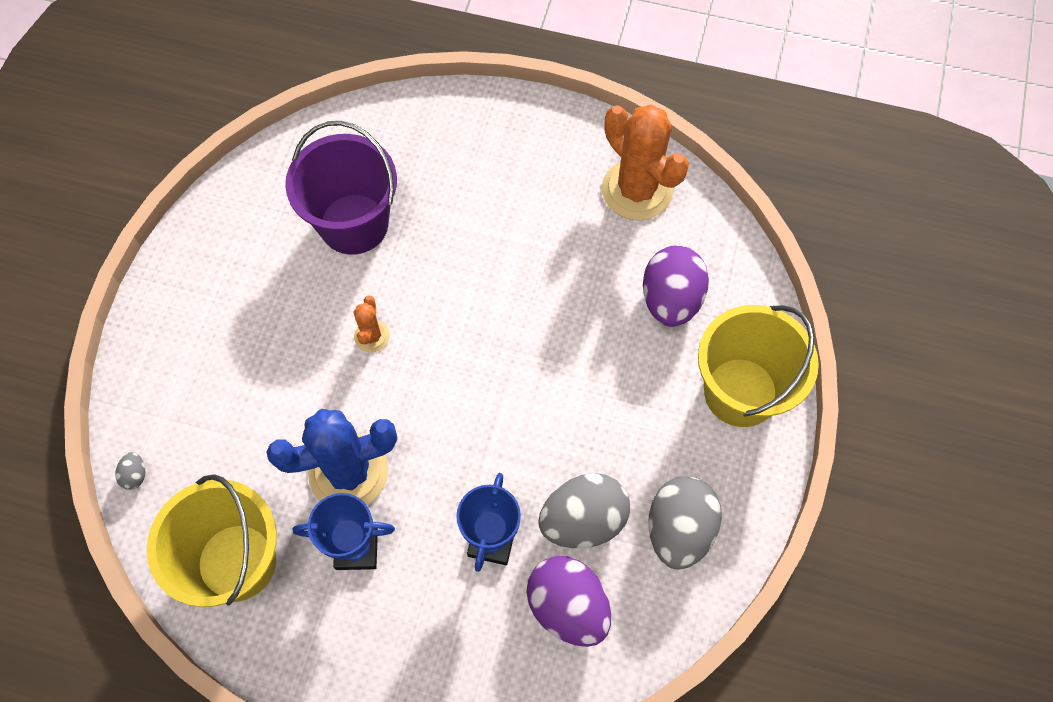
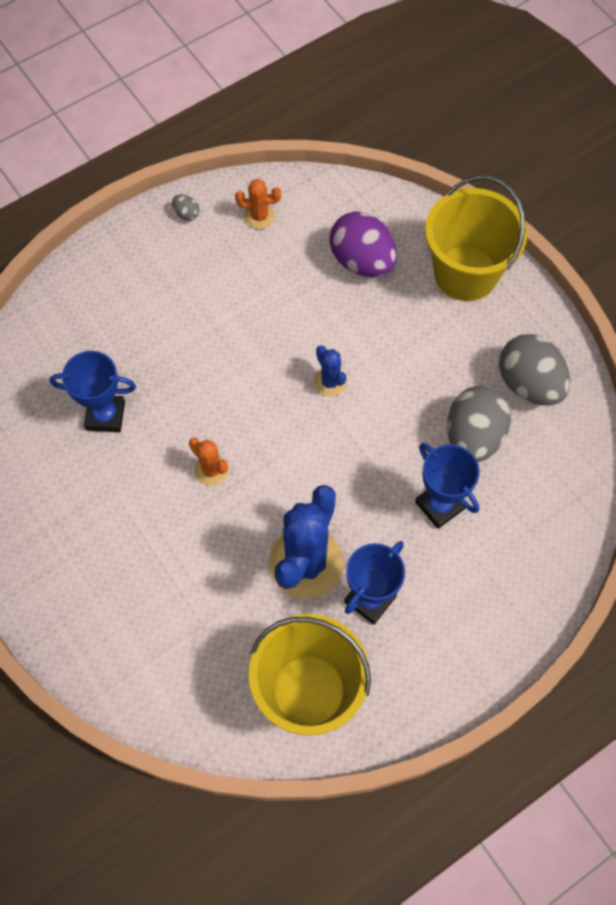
camera: 50 degrees left, 0 degrees up
(135, 475) = (172, 720): grey egg -> grey egg (186, 214)
(354, 224) = (105, 415): purple bucket -> blue trophy
(531, 364) = (330, 382): none -> blue cactus
(568, 607) = (526, 492): purple egg -> none
(637, 190) = (259, 216): orange cactus -> orange cactus, size x0.47

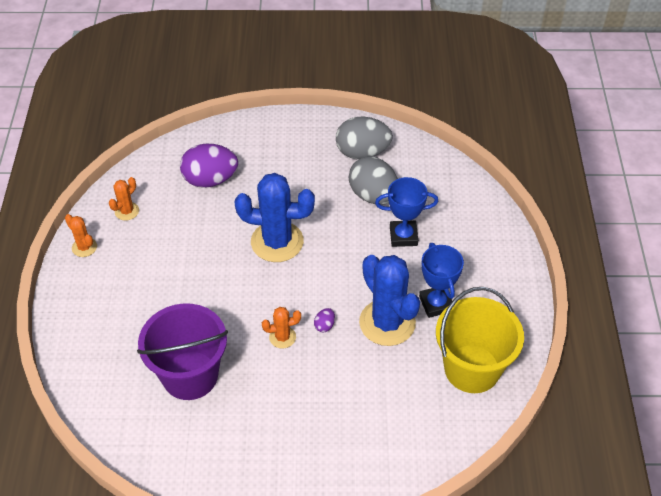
camera: 55 degrees left, 15 degrees down
(105, 415) = (190, 375): blue trophy -> purple bucket
(186, 214) = (84, 247): grey egg -> orange cactus
(256, 501) = (324, 325): none -> purple egg
(330, 382) = (277, 242): blue cactus -> blue cactus, size x2.11
(465, 273) = (266, 138): yellow bucket -> none

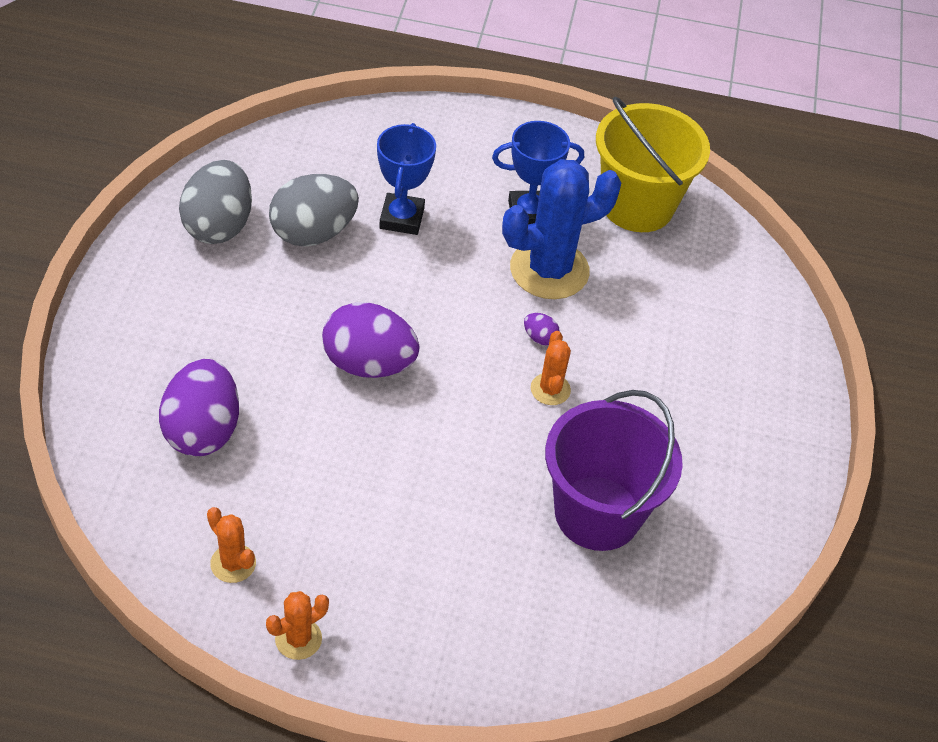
camera: 85 degrees left, 0 degrees up
(277, 242) = (368, 364): blue cactus -> purple egg

